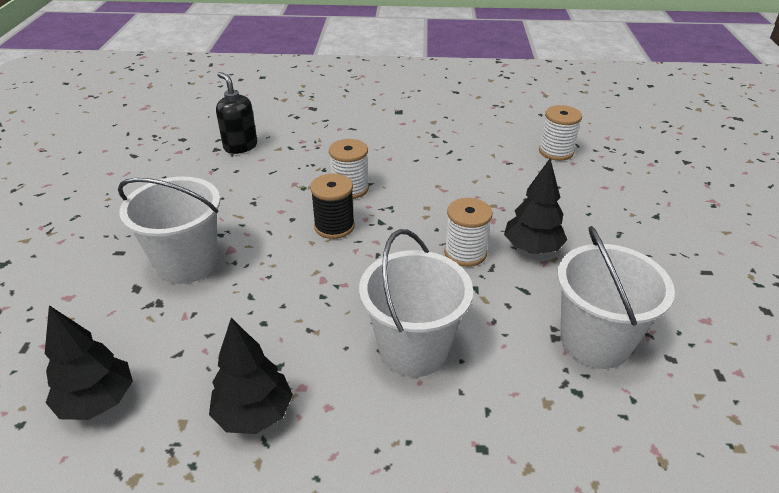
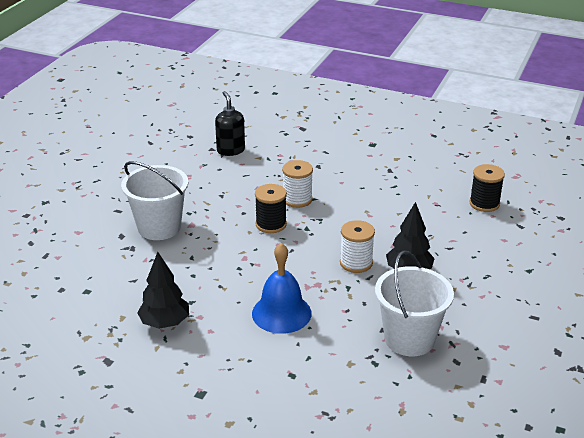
camera: 20 degrees right, 5 degrees down
(98, 402) = (79, 294): black tree -> none
(413, 349) = (281, 313): white bucket -> blue bell
(556, 152) = (484, 204): white spool -> black spool

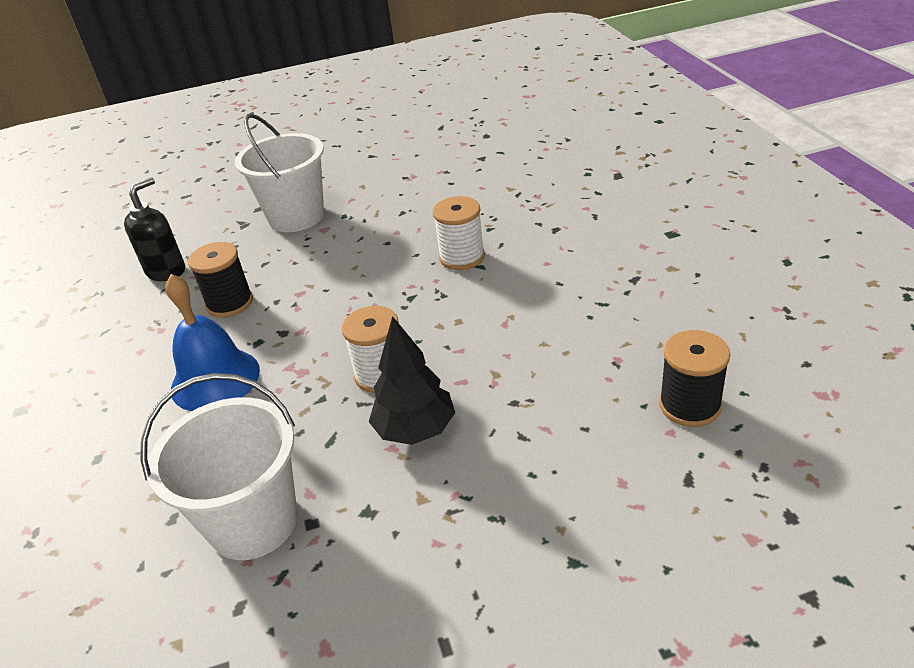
camera: 55 degrees right, 5 degrees up
(165, 323) = (130, 316): black tree -> none
(230, 150) = (496, 167): black soap dispenser -> black soap dispenser (166, 271)
(271, 224) = (386, 271): black spool -> black spool (230, 303)

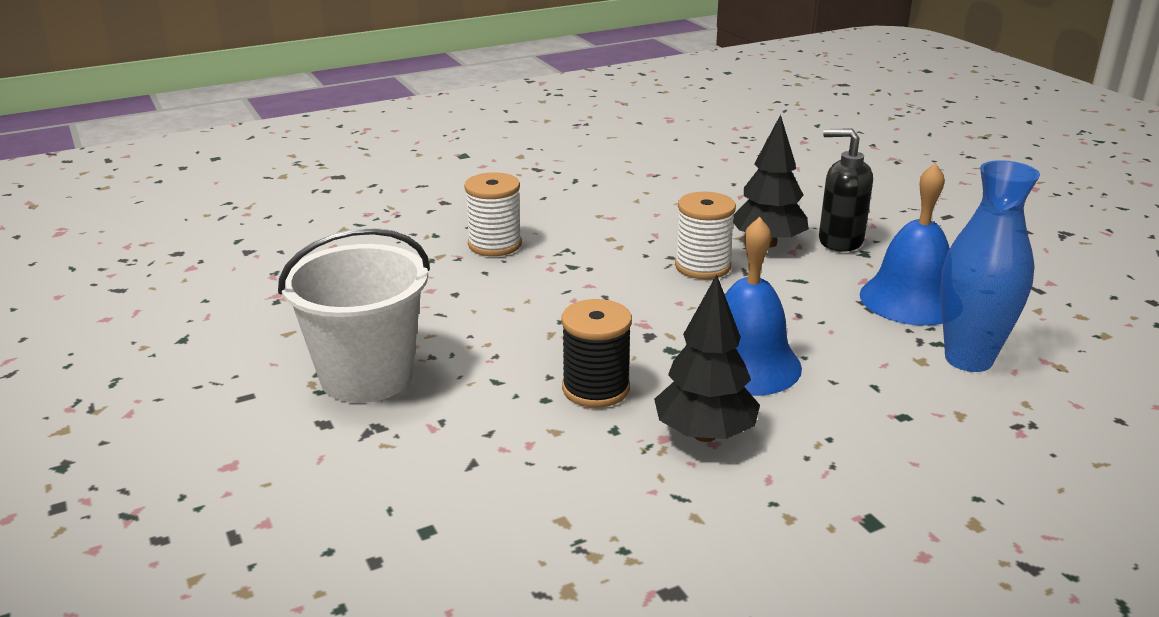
camera: 105 degrees left, 10 degrees down
(134, 532) = (968, 359): none -> blue vase
(150, 348) = (705, 434): none -> black tree
(166, 271) = (514, 477): black soap dispenser -> black soap dispenser (840, 241)
(253, 522) = (910, 299): white bucket -> blue bell
(689, 405) = (695, 153): black spool -> none

